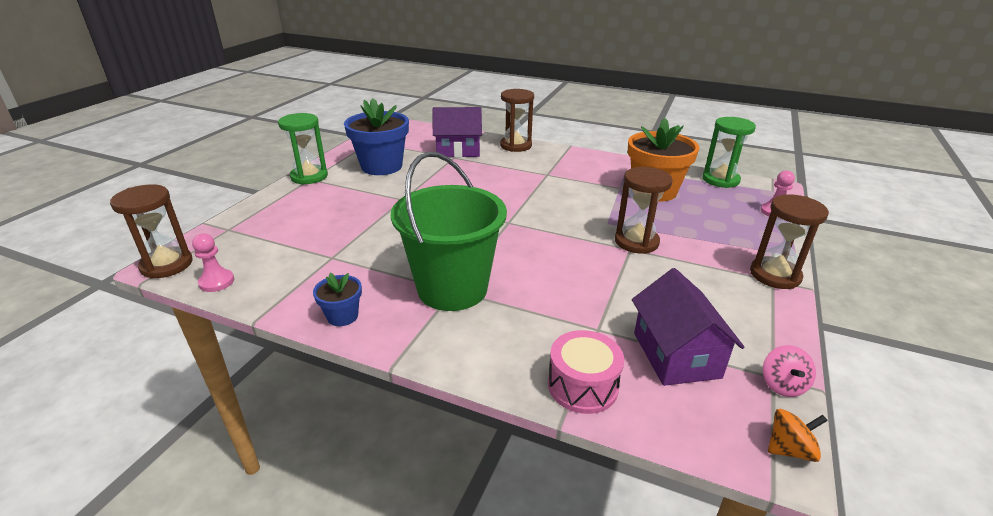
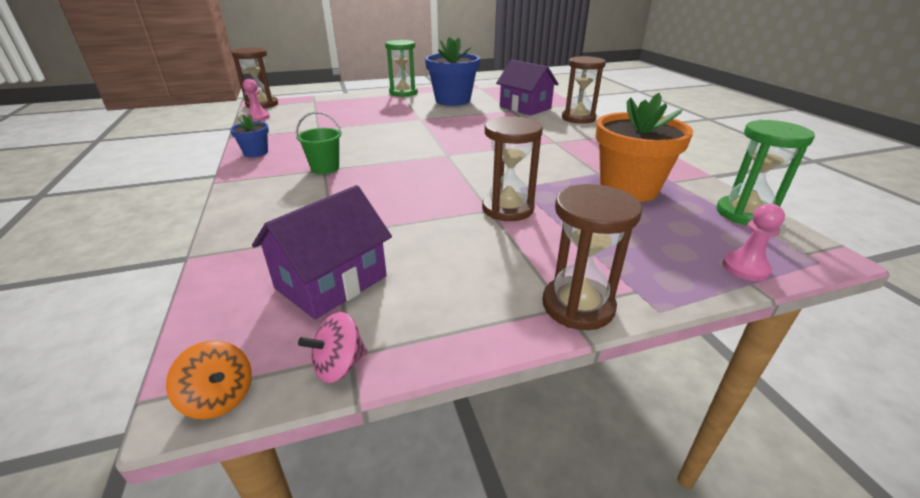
camera: 50 degrees right, 0 degrees up
(452, 288) = (325, 168): green bucket -> green bucket, size x0.45
(582, 386) = (244, 251): pink drum -> none

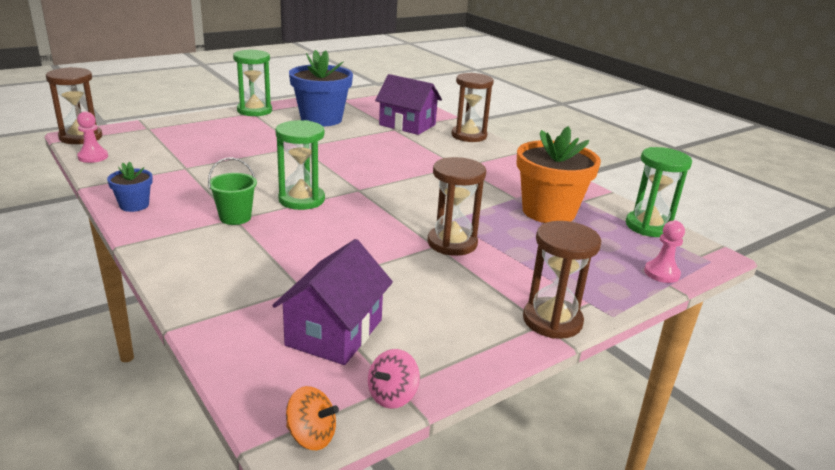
camera: 20 degrees left, 5 degrees down
(391, 159) = (301, 200): none -> green hourglass

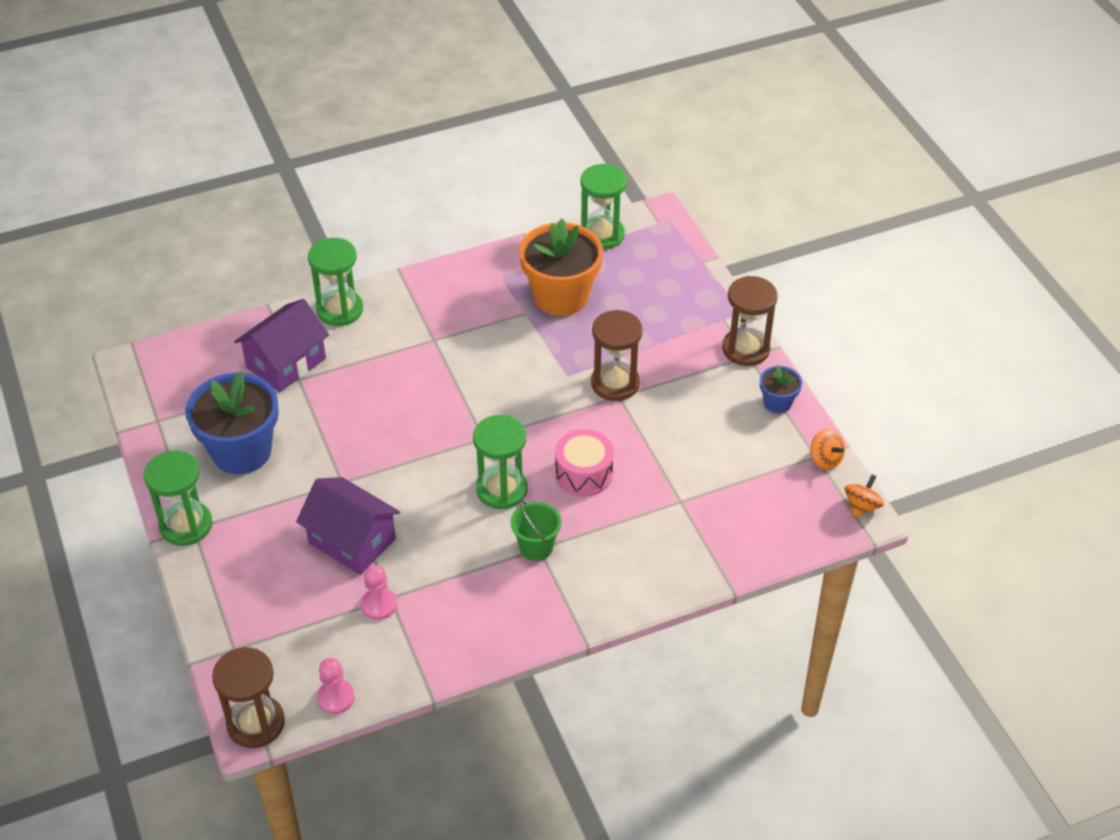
camera: 75 degrees left, 20 degrees up
(134, 205) = (492, 638): blue flower pot -> blue flower pot (777, 403)
(328, 234) = (583, 474): none -> pink drum
(334, 332) = (748, 484): purple house -> purple house (352, 541)
(392, 396) = (825, 459): pink spinning top -> orange spinning top
(469, 136) = (339, 310): brown hourglass -> green hourglass
(661, 273) = (685, 259): pink pawn -> pink pawn (379, 605)

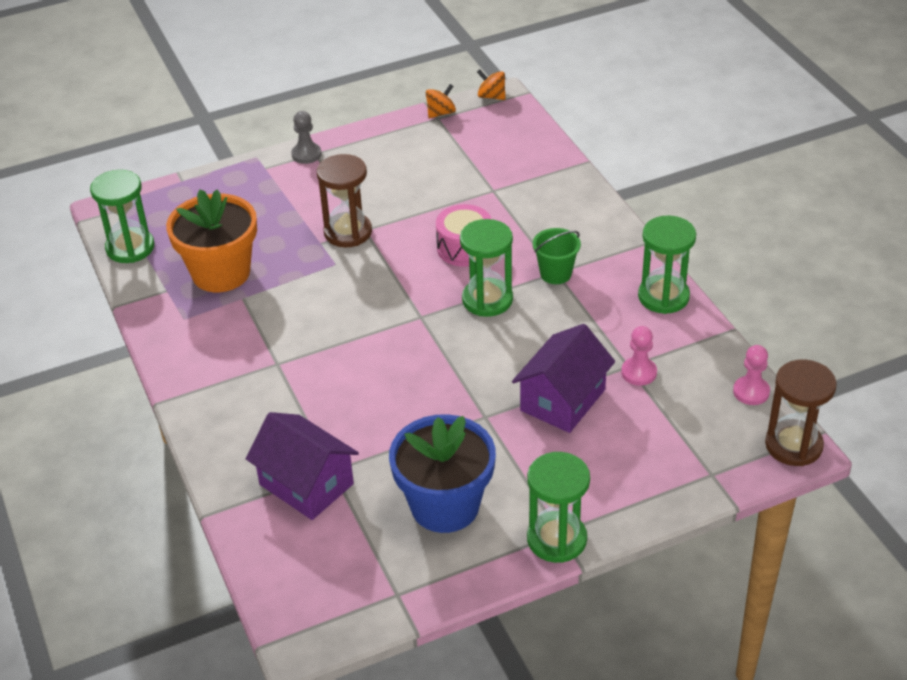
camera: 90 degrees left, 5 degrees down
(339, 310) = (221, 446): green hourglass -> green hourglass (663, 296)
(746, 349) = (306, 154): brown hourglass -> grey pawn
(777, 403) = (374, 137): blue flower pot -> none

